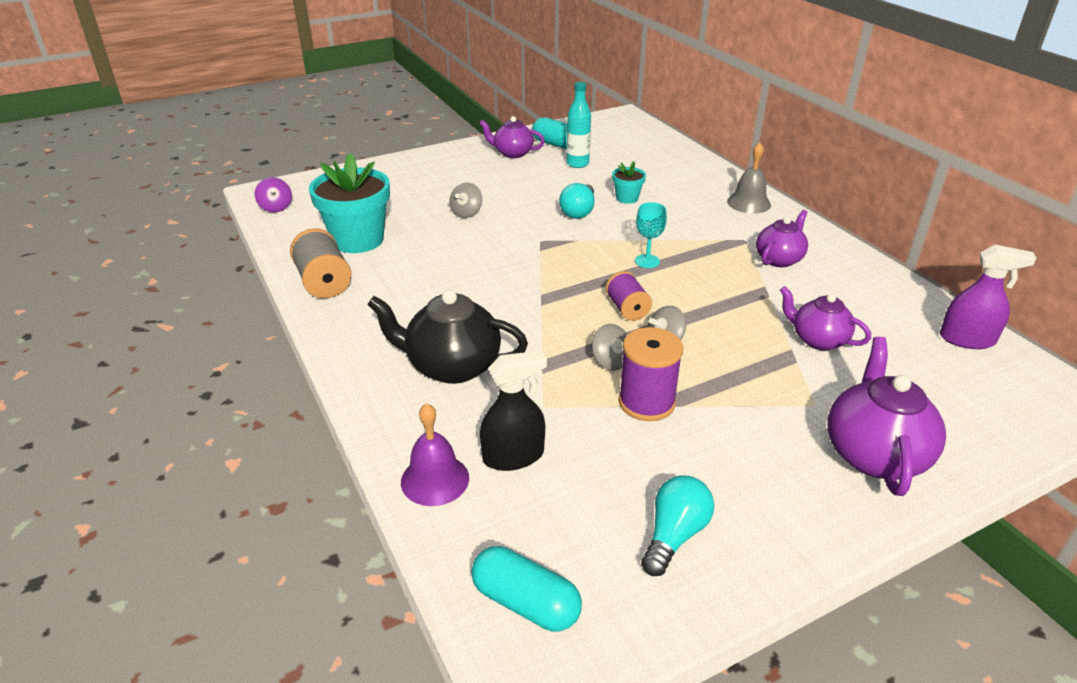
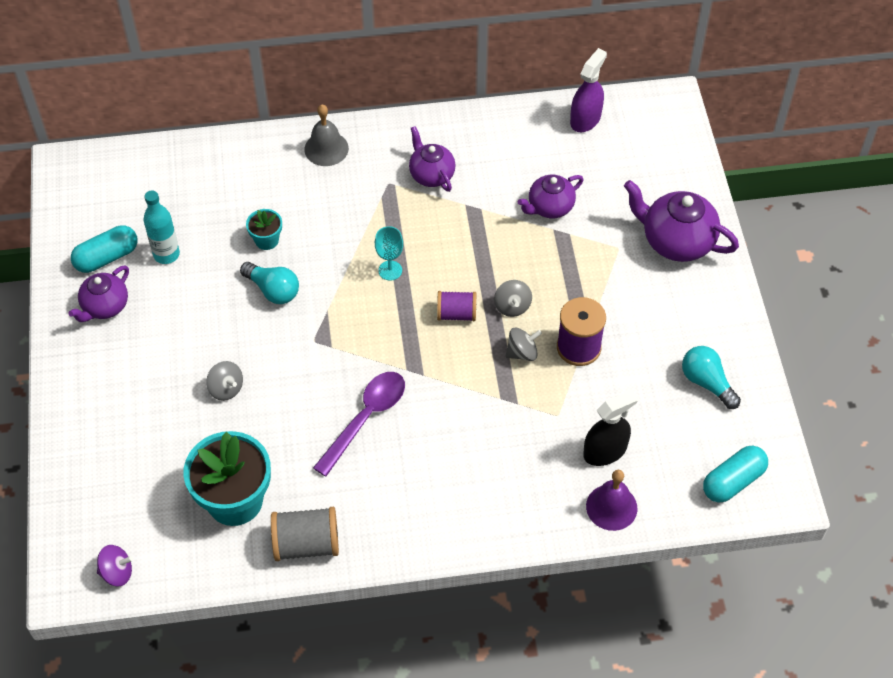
camera: 70 degrees left, 20 degrees up
(452, 366) = (484, 465): black teapot -> none
(472, 284) = (366, 418): none -> purple spoon
(513, 456) = (605, 451): black spray bottle -> black spray bottle turned 60 degrees clockwise

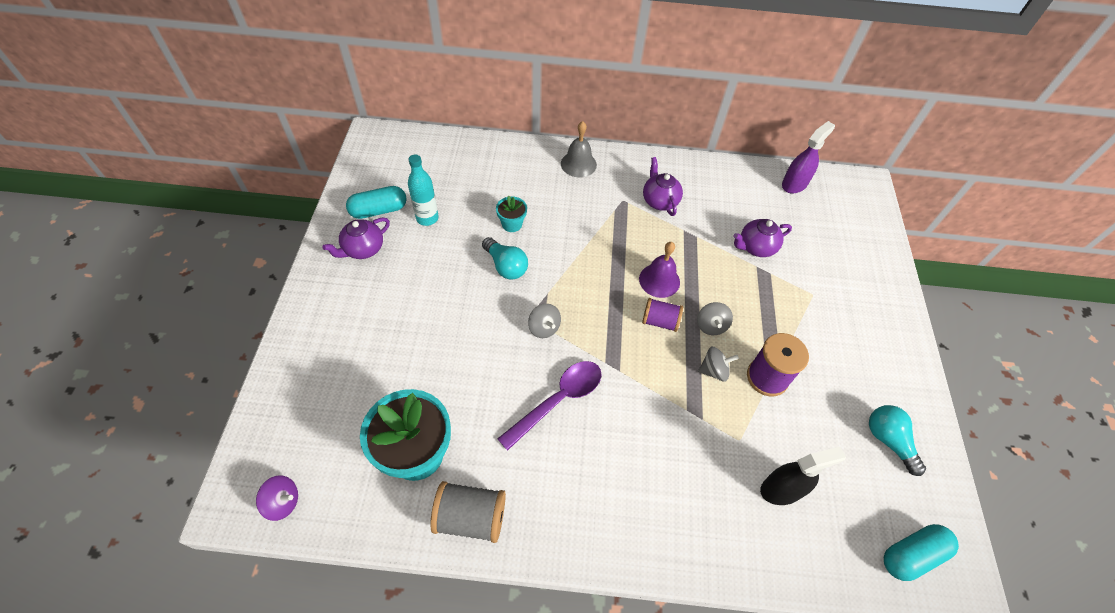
camera: 10 degrees right, 0 degrees up
(226, 389) = (441, 343): grey spinning top -> grey spinning top (544, 328)
(390, 270) = (609, 271): turquoise goblet -> none
(611, 507) = (782, 553): purple bell -> purple bell (659, 280)
(676, 241) = (866, 300): purple teapot -> none

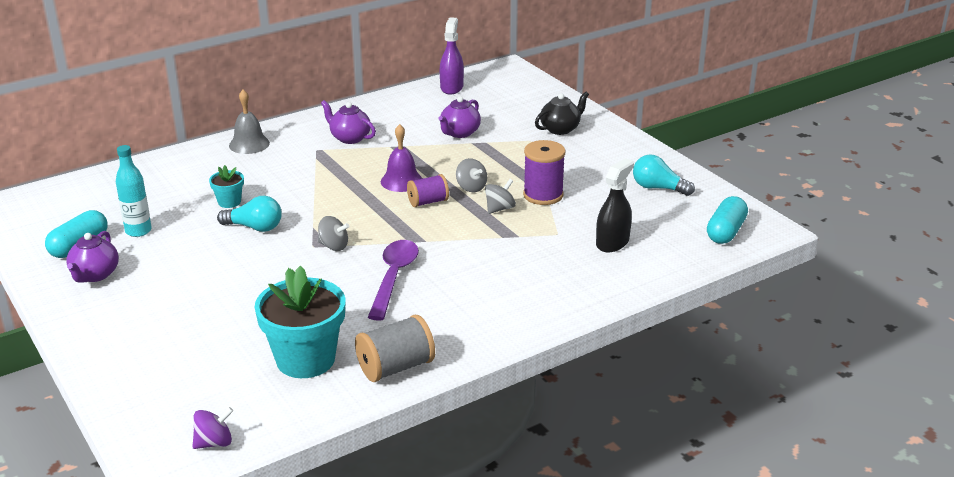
camera: 35 degrees left, 25 degrees down
(853, 296) = (560, 129): none -> black teapot

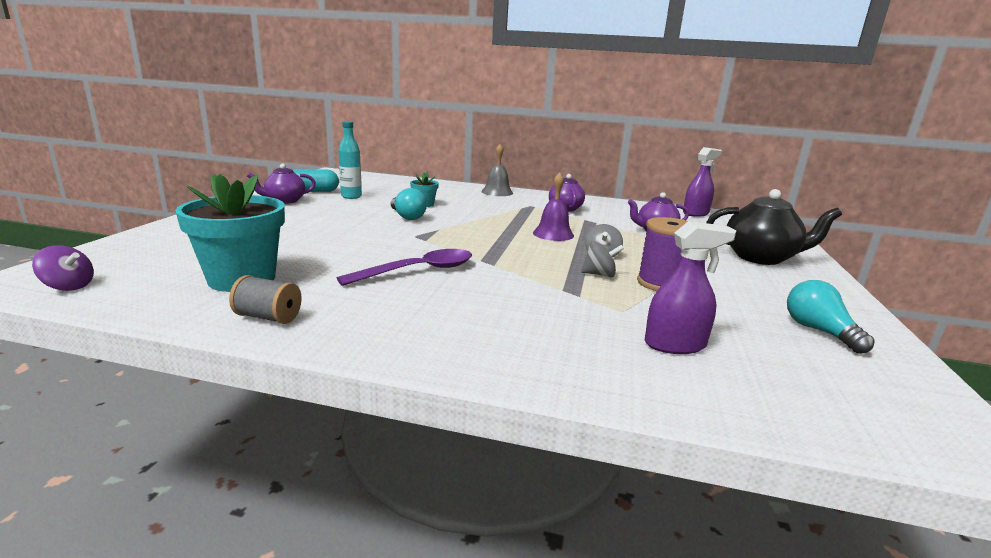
camera: 45 degrees right, 10 degrees down
(333, 246) = (426, 241): grey spinning top -> none
(396, 367) = (268, 317): grey spool -> grey spool, size x0.67
(428, 202) = (547, 249): purple spool -> none
(560, 129) = (760, 258): black teapot -> black teapot, size x1.57
(612, 242) = (675, 344): black spray bottle -> purple spray bottle
(725, 232) = (877, 413): turquoise capsule -> none

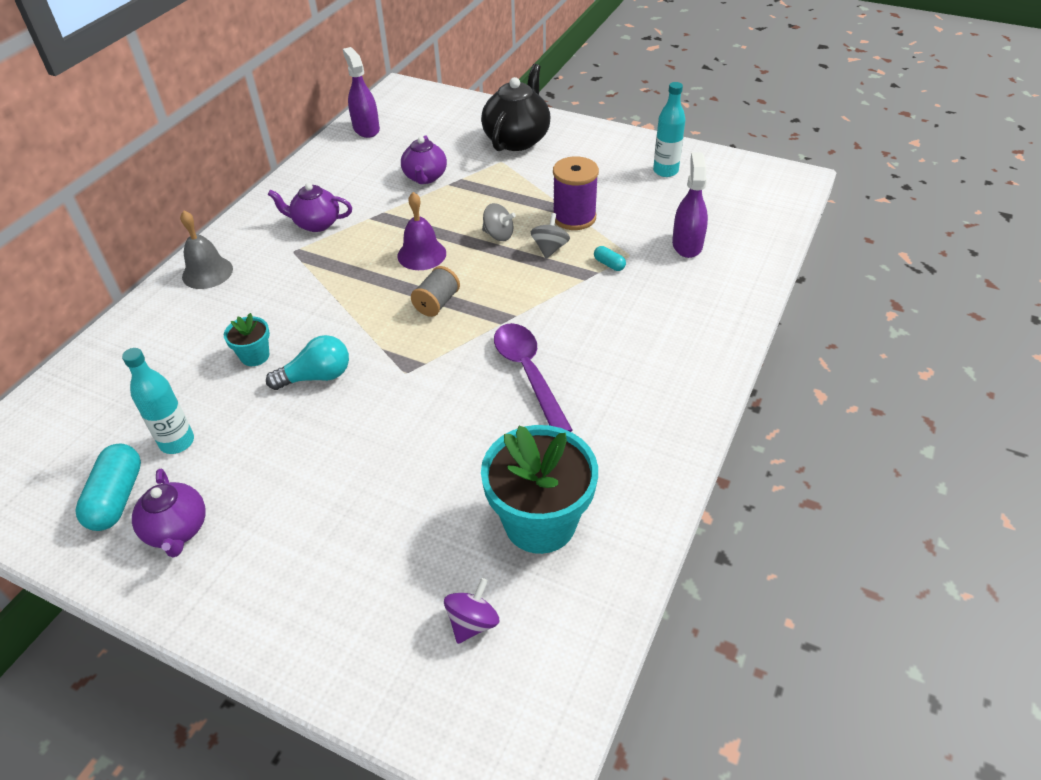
camera: 75 degrees left, 25 degrees up
(68, 286) = (550, 692): purple spinning top -> purple spinning top (472, 622)
(268, 317) = (640, 483): grey spool -> grey spool (437, 303)
(597, 300) = (609, 264): none -> turquoise capsule
(819, 331) = (665, 171): turquoise light bulb -> turquoise bottle

